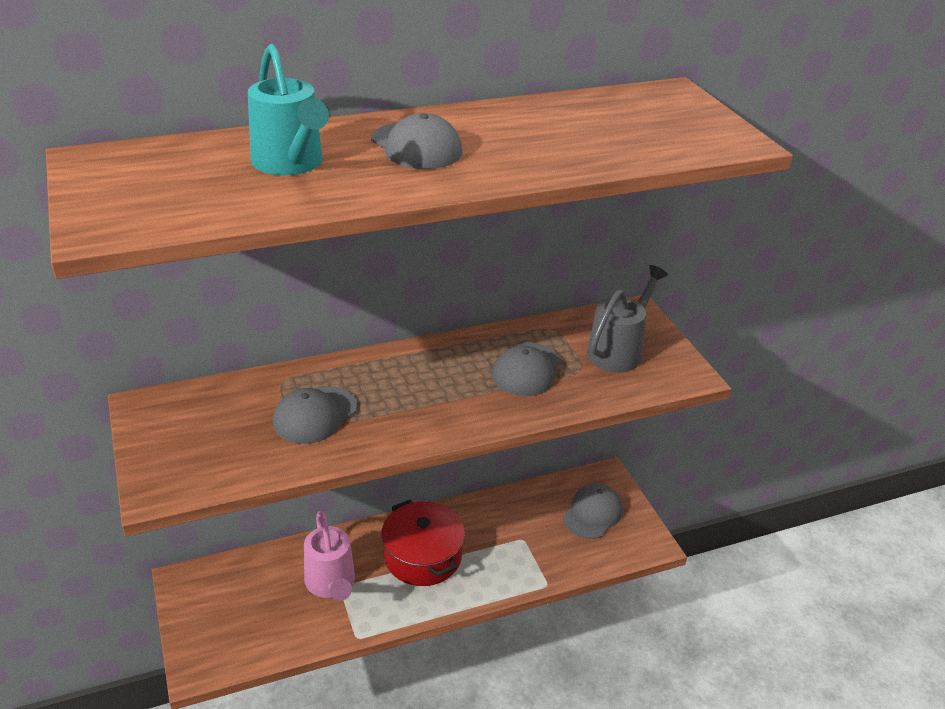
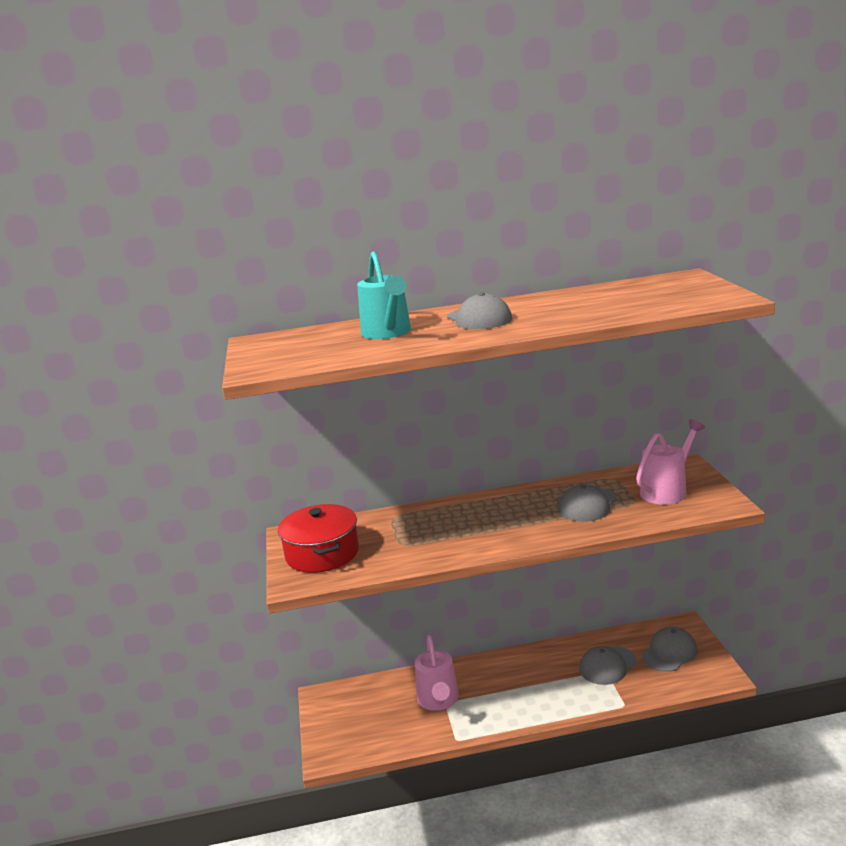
camera: 15 degrees right, 15 degrees down
(315, 415) = (415, 536): grey cap -> grey cap (607, 665)
(422, 556) = (516, 682): red pot -> red pot (322, 553)
(619, 350) = (668, 490): grey watering can -> pink watering can

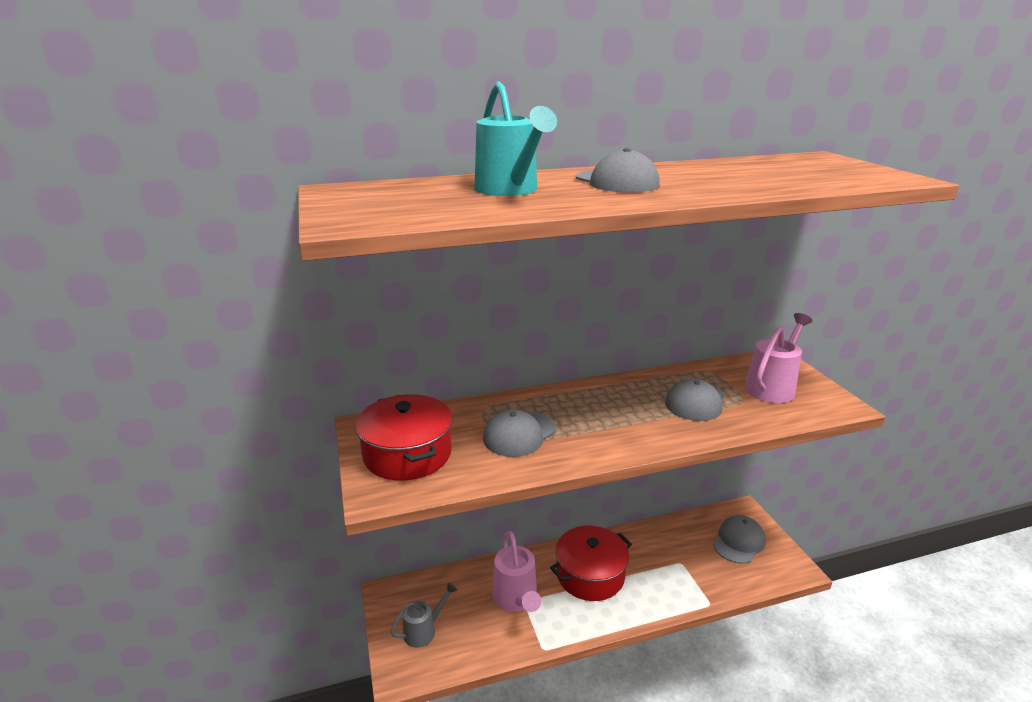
camera: 10 degrees left, 5 degrees up
(351, 724) = (424, 630): none -> grey watering can
(512, 681) = (590, 575): none -> red pot
(607, 665) = (682, 556): grey cap -> grey cap (519, 434)

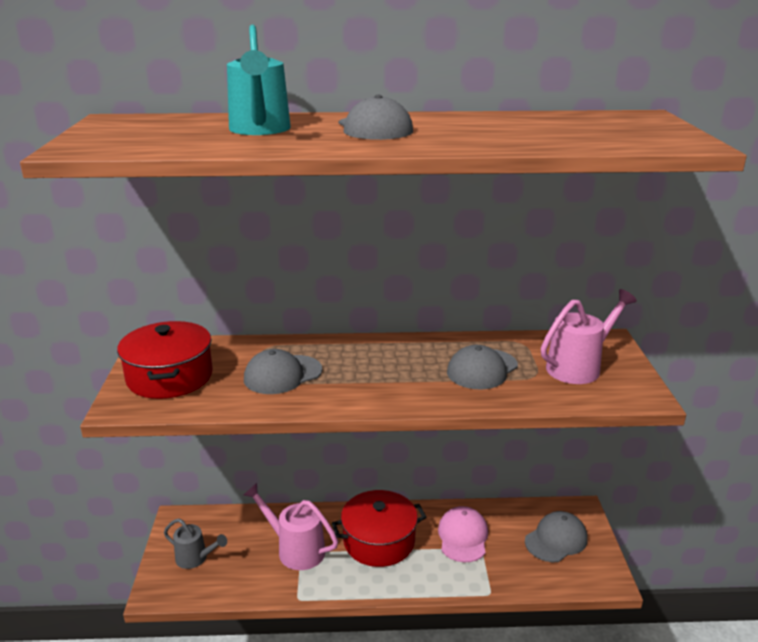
camera: 15 degrees right, 0 degrees up
(424, 630) = (196, 558): grey watering can -> grey watering can turned 45 degrees clockwise
(516, 599) = (295, 549): pink watering can -> pink watering can turned 120 degrees clockwise
(661, 555) = (463, 537): none -> pink cap

